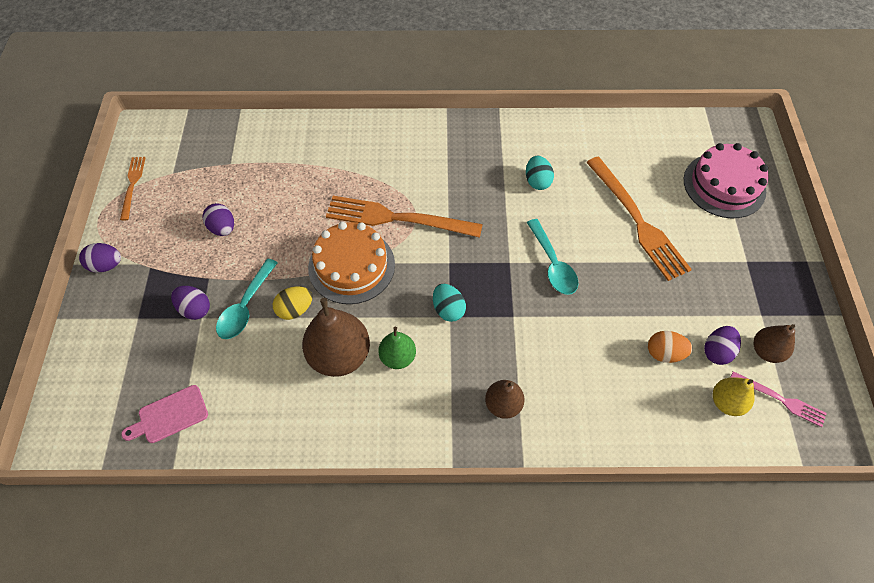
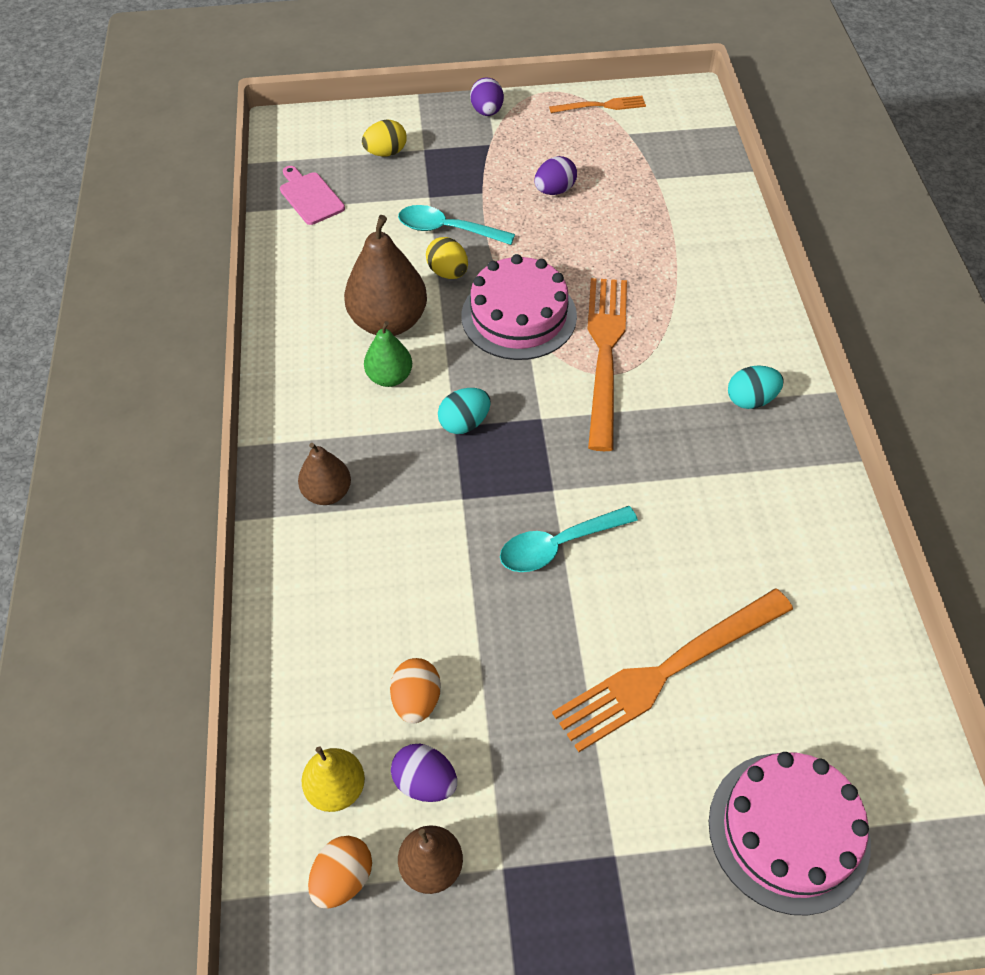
camera: 85 degrees right, 5 degrees down
(131, 348) = (386, 153): none -> yellow egg
(195, 309) = (439, 189): purple egg -> none
(351, 266) = (519, 316): orange cake -> pink cake
(537, 181) = (716, 520): turquoise egg -> turquoise egg (751, 400)
(780, 399) = (343, 878): pink fork -> orange egg

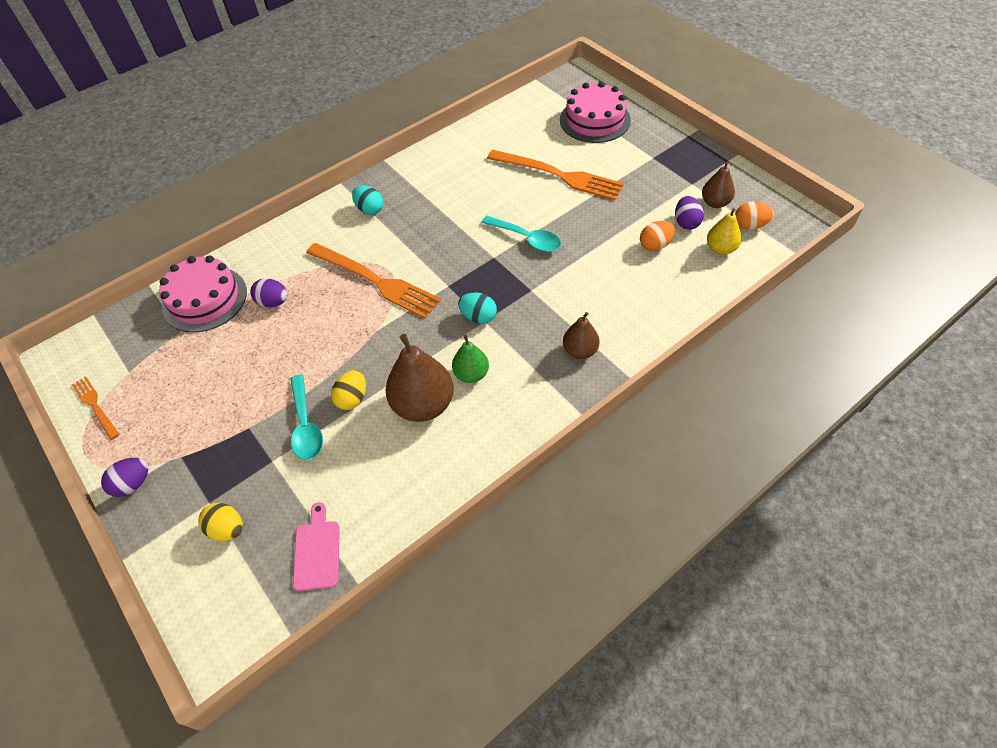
camera: 120 degrees left, 0 degrees up
(310, 196) = (317, 551): pink cutting board -> pink cutting board turned 150 degrees clockwise
(519, 316) = (370, 337): pink cake -> pink cake (204, 299)
(554, 190) = (224, 383): purple egg -> purple egg (273, 302)
(605, 353) = (375, 281): orange fork -> orange fork turned 120 degrees counterclockwise

